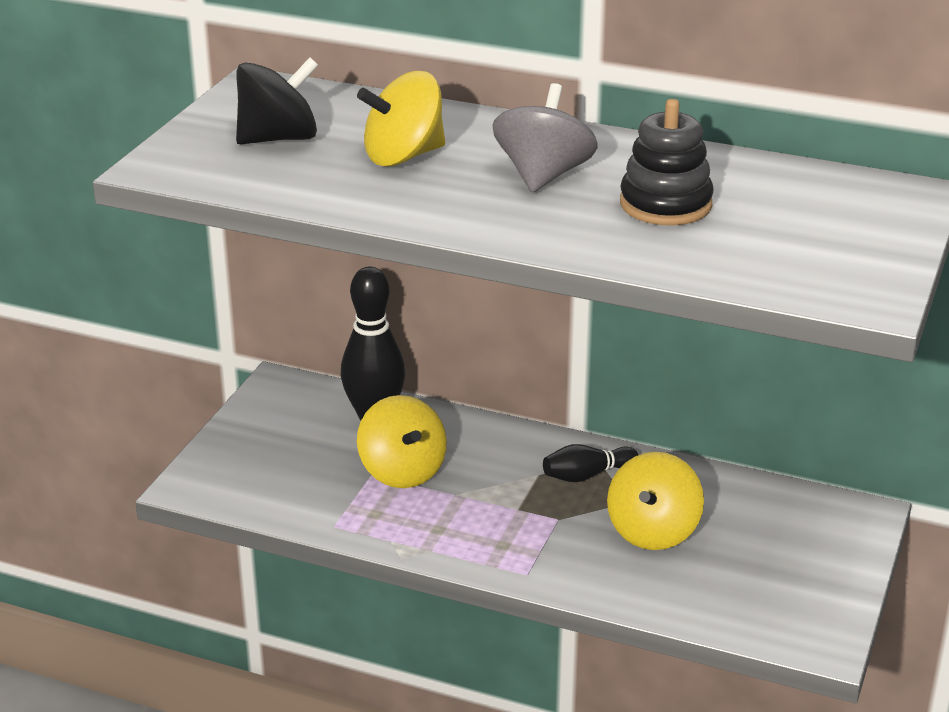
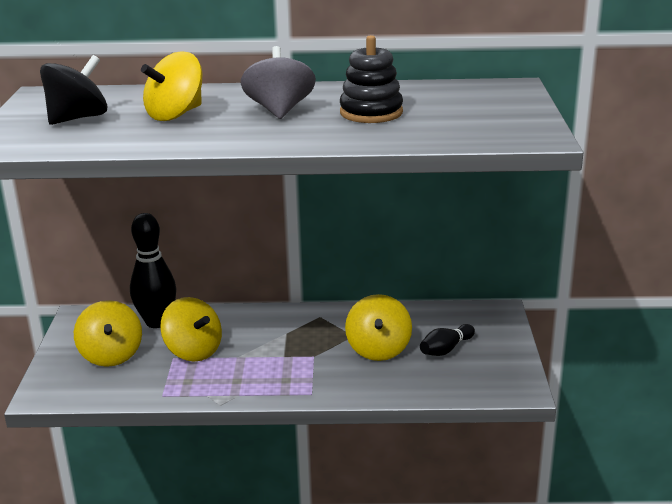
camera: 20 degrees left, 5 degrees down
(295, 451) = (111, 355): none -> yellow spinning top
(587, 475) = (318, 326): black bowling pin -> black bowling pin (446, 349)

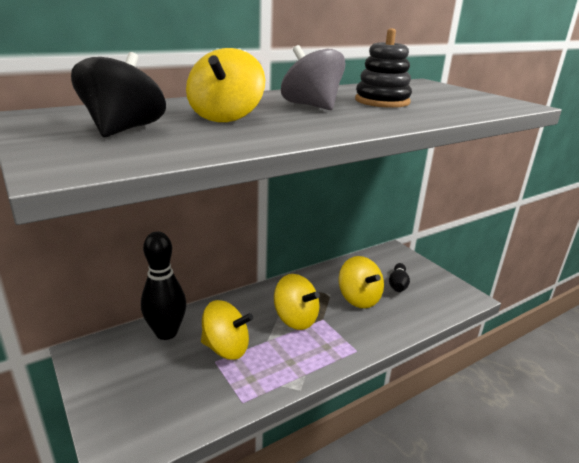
camera: 35 degrees left, 0 degrees up
(111, 355) = (153, 380): yellow spinning top -> yellow spinning top (295, 319)

